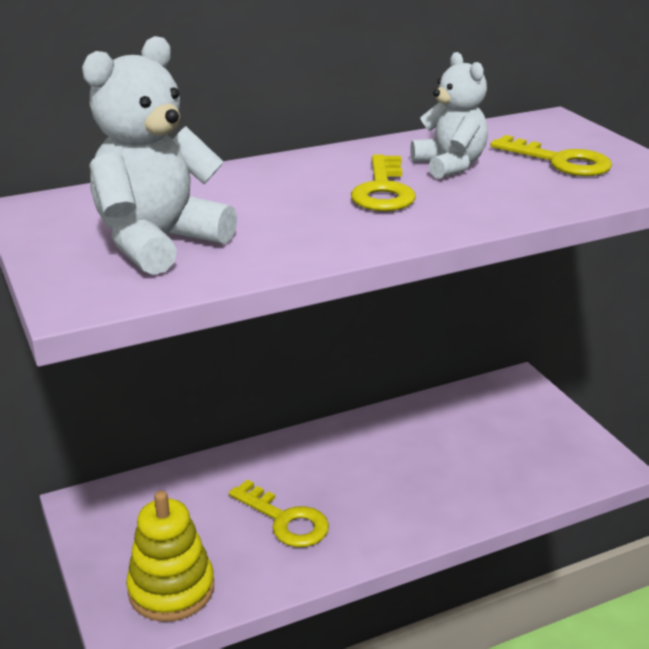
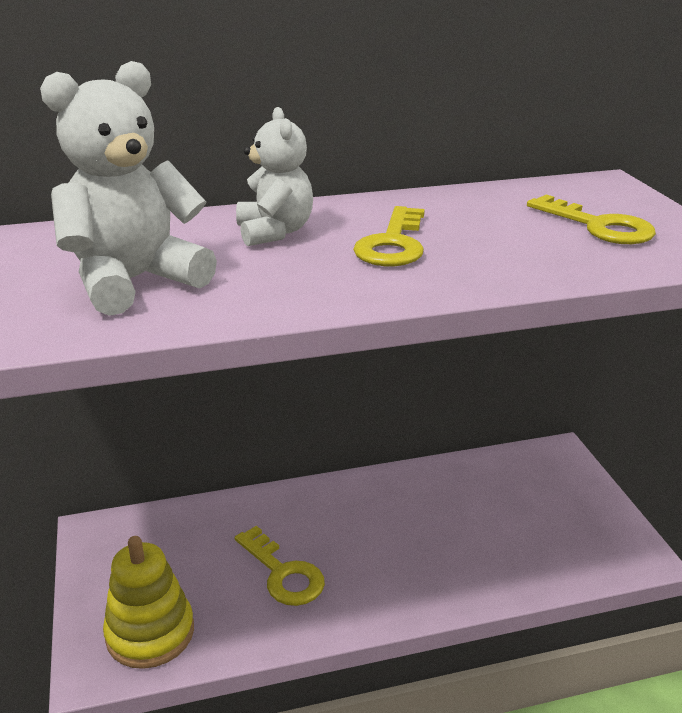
camera: 10 degrees right, 0 degrees up
(450, 165) = (475, 223): white teddy bear -> white teddy bear (274, 232)

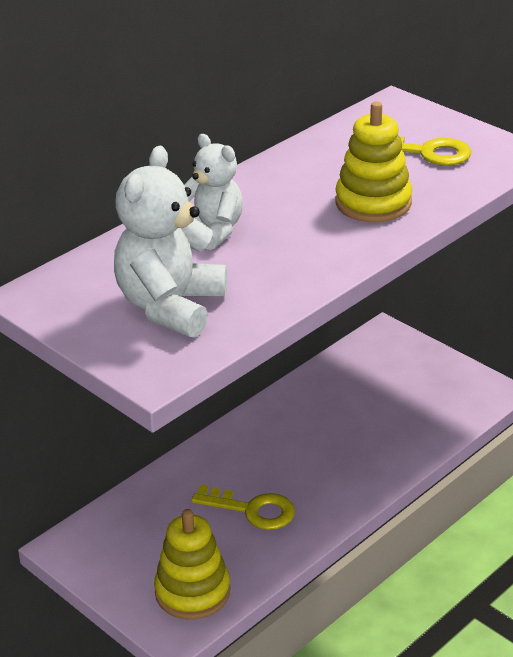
camera: 30 degrees left, 5 degrees up
(392, 244) = (308, 214): yellow key -> none
(479, 253) = (373, 203): none -> yellow stacking toy

